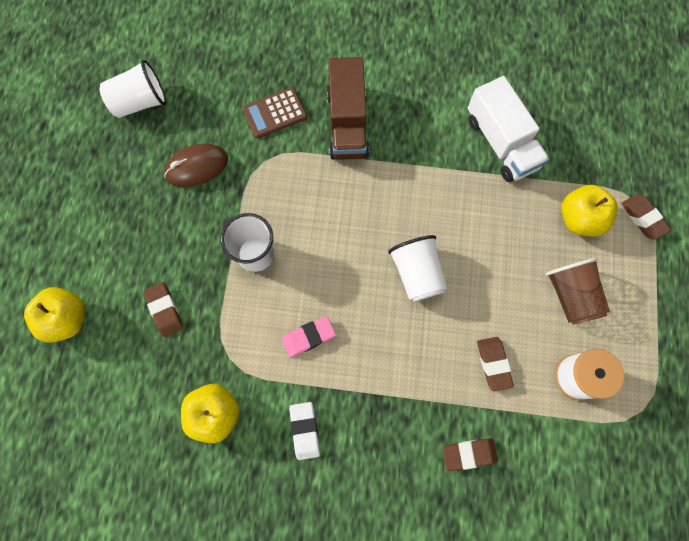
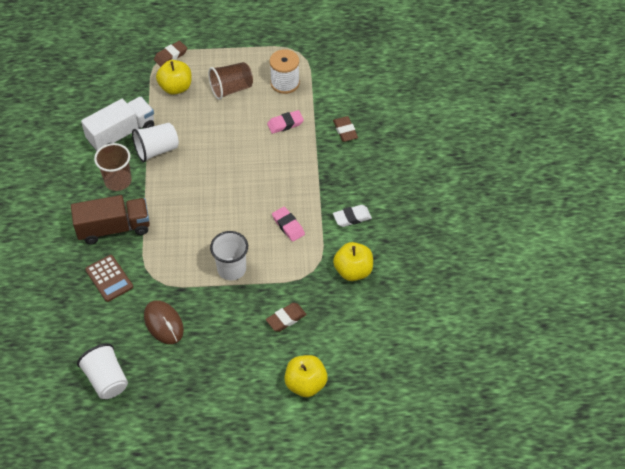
camera: 100 degrees left, 20 degrees down
(416, 273) = (230, 171): white cup -> white cup (157, 150)
(421, 133) = (118, 181): none -> brown cup
(493, 364) = (285, 124): brown eraser -> pink eraser

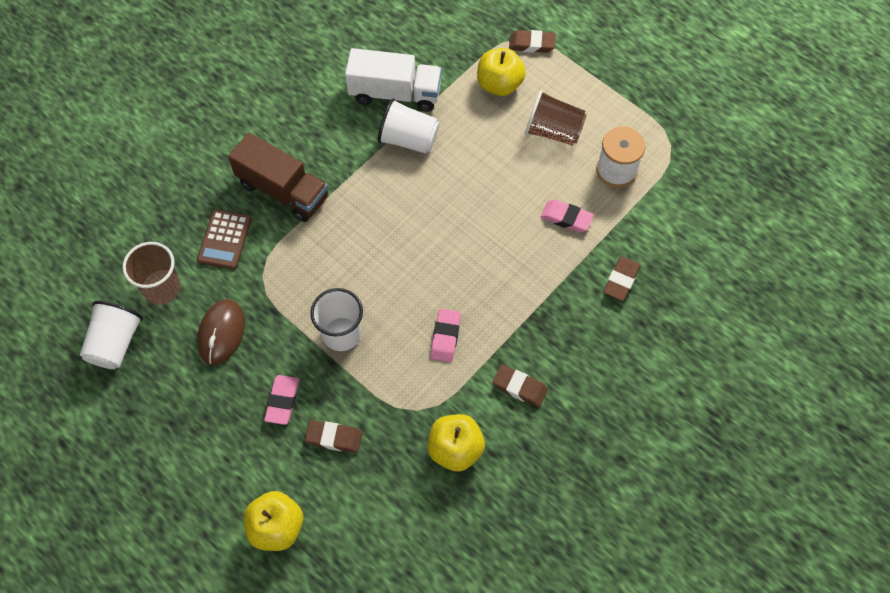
camera: 45 degrees right, 10 degrees up
(118, 181) = (339, 142): brown cup -> brown cup (162, 288)
(238, 326) = (282, 401): none -> pink eraser
(352, 217) = (519, 387): white eraser -> brown eraser

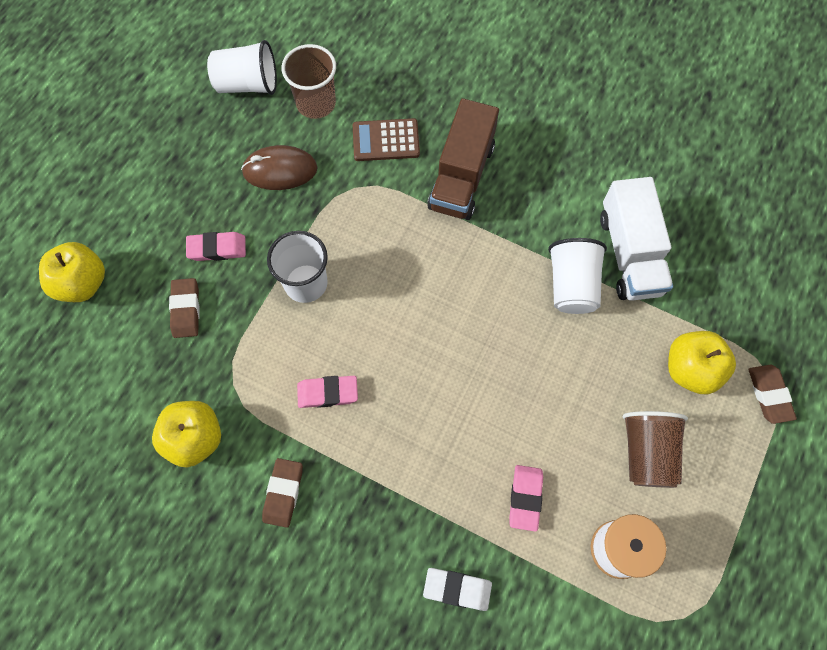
camera: 75 degrees right, 5 degrees up
(621, 280) = (457, 589): brown eraser -> white eraser

